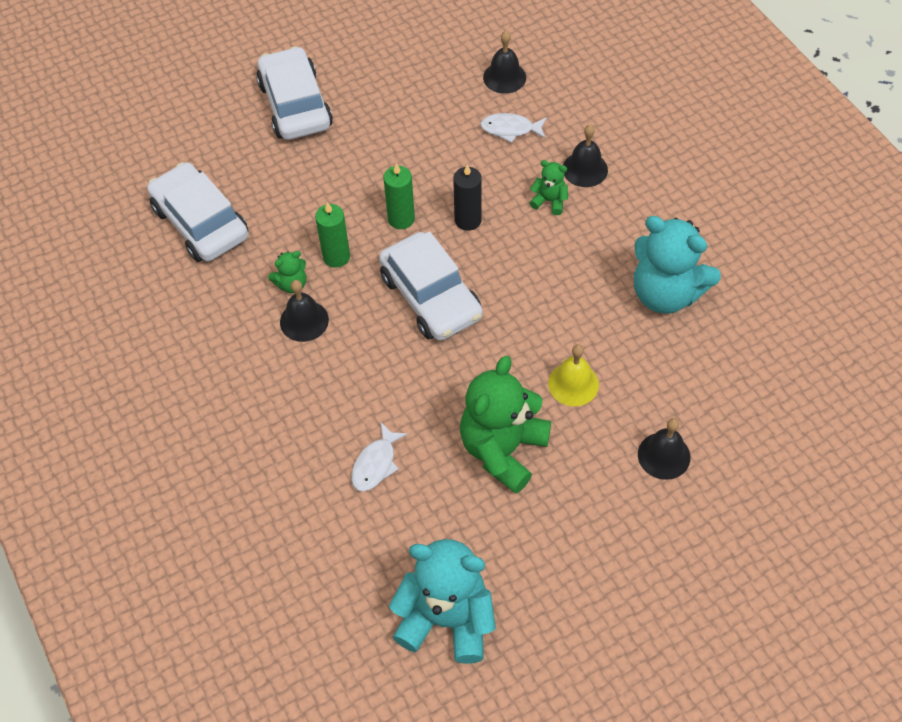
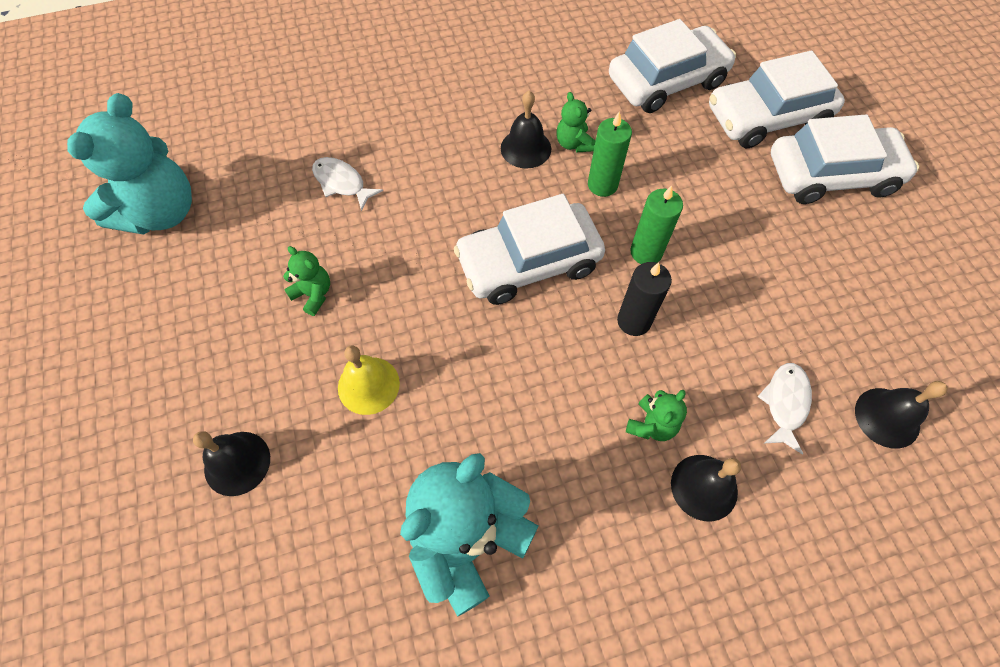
camera: 100 degrees right, 5 degrees up
(236, 148) = (767, 118): none -> white car
(503, 450) = (313, 294): green teddy bear -> green teddy bear, size x0.45

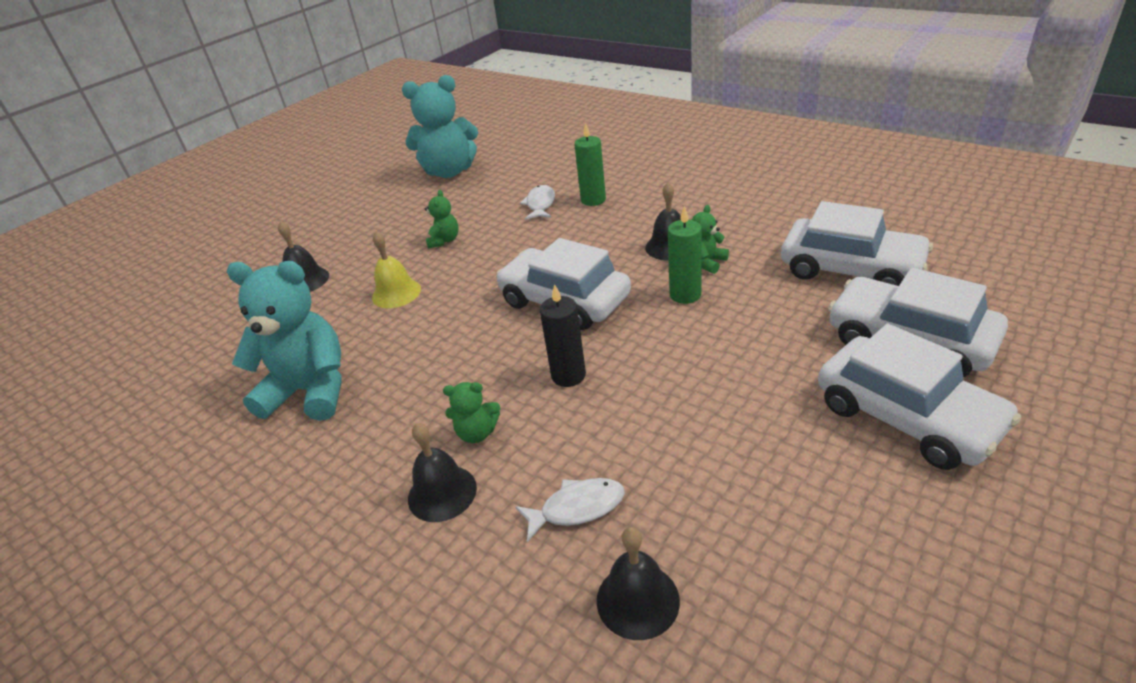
camera: 60 degrees right, 25 degrees down
(646, 252) = (646, 348): green candle -> green candle (593, 200)

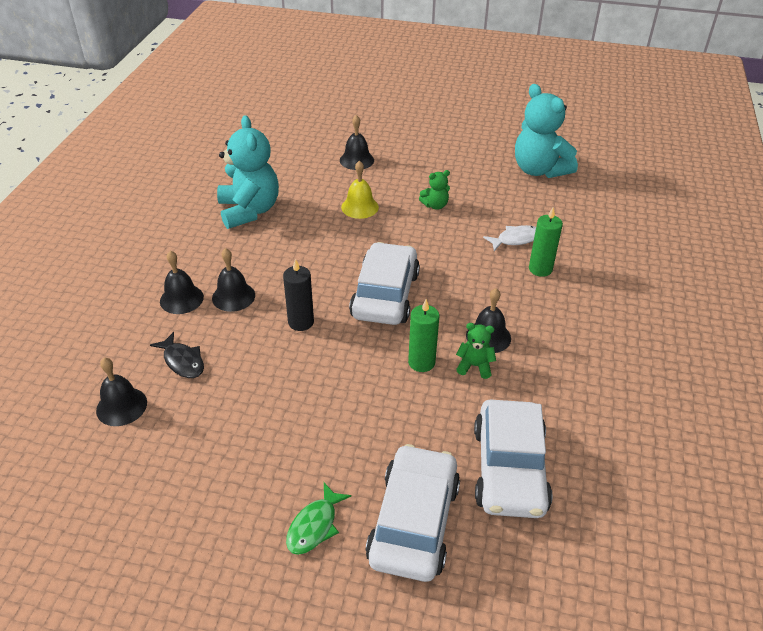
camera: 60 degrees right, 5 degrees up
(477, 433) = (233, 296): green teddy bear -> black bell
(577, 508) = (183, 361): white fish -> black fish
(907, 416) = (315, 526): white car -> green fish

